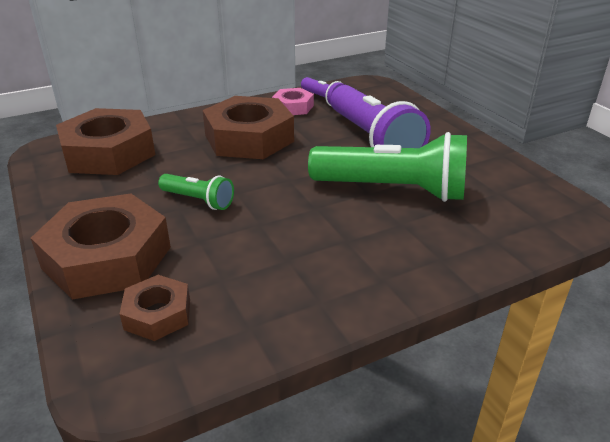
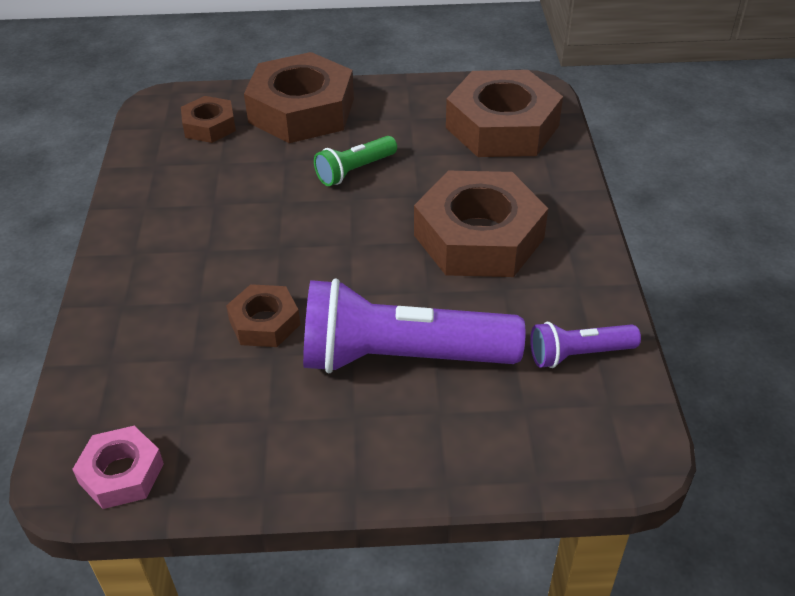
camera: 115 degrees right, 10 degrees up
(293, 107) = (564, 308): pink nut -> pink nut (121, 473)
(393, 190) = (264, 322): green flashlight -> brown nut

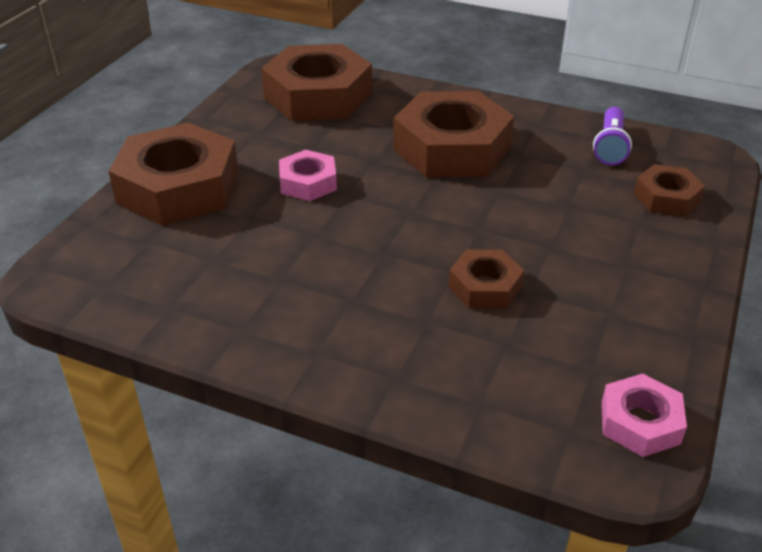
camera: 65 degrees left, 5 degrees down
(209, 126) = (139, 252): brown nut -> brown nut (666, 197)
(354, 171) = (308, 182): green flashlight -> pink nut
(401, 357) = (571, 224): purple flashlight -> none

